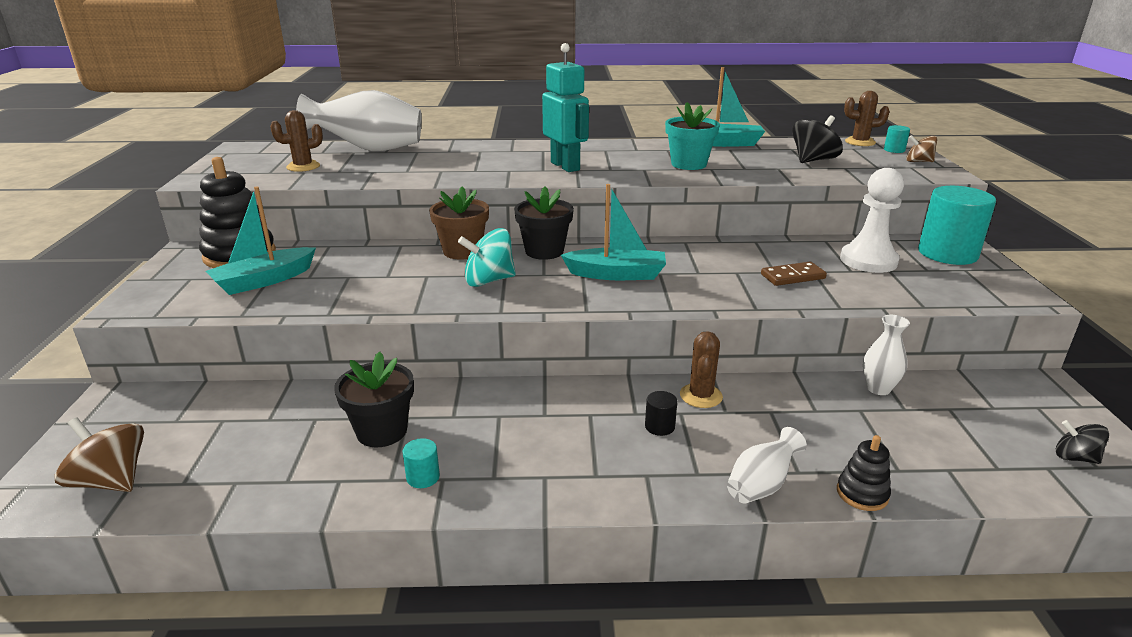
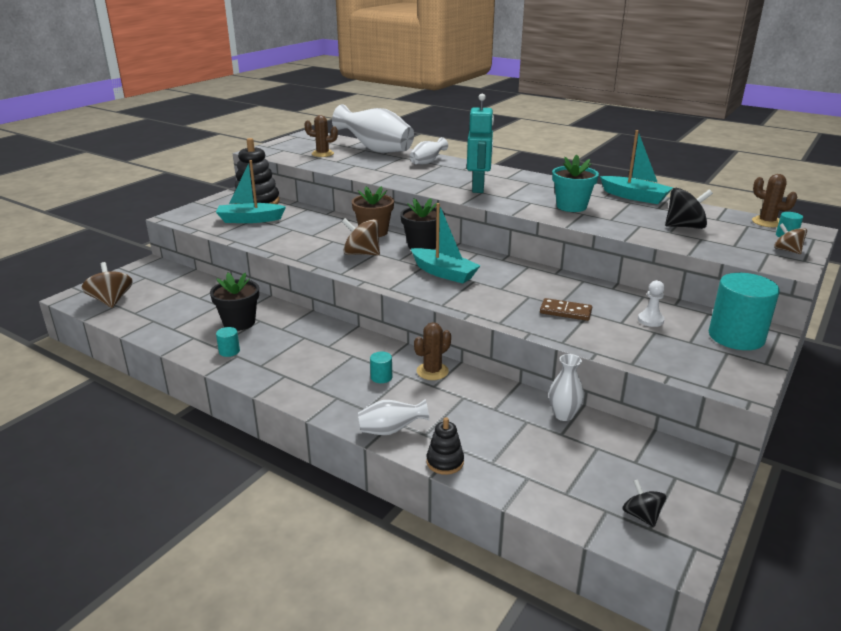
camera: 35 degrees right, 0 degrees up
(458, 151) = (427, 162): none -> white vase
(489, 281) = (361, 254): turquoise spinning top -> brown spinning top
(659, 426) = (381, 377): black cylinder -> turquoise cylinder
(868, 260) = (650, 320): white pawn -> white pawn, size x0.51

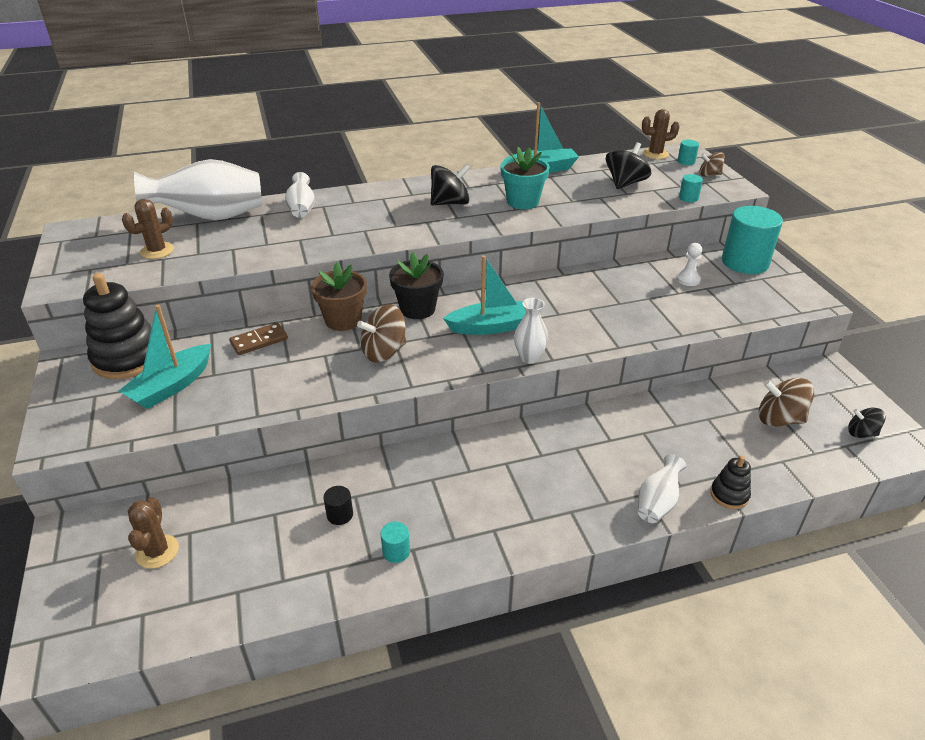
camera: 50 degrees left, 10 degrees up
(111, 301) = (122, 615): brown spinning top -> brown spinning top (779, 419)
(239, 322) = (340, 515): black flower pot -> black cylinder
(381, 377) = (564, 464): turquoise cylinder -> turquoise cylinder (688, 198)
(432, 371) = (586, 428): brown cactus -> brown cactus (157, 551)
(478, 188) = (414, 218): turquoise robot -> none
(519, 190) = (450, 203): none -> black spinning top
(563, 415) = (715, 395): white vase -> white vase (529, 358)
(565, 312) = (635, 306): brown domino -> brown domino (259, 341)

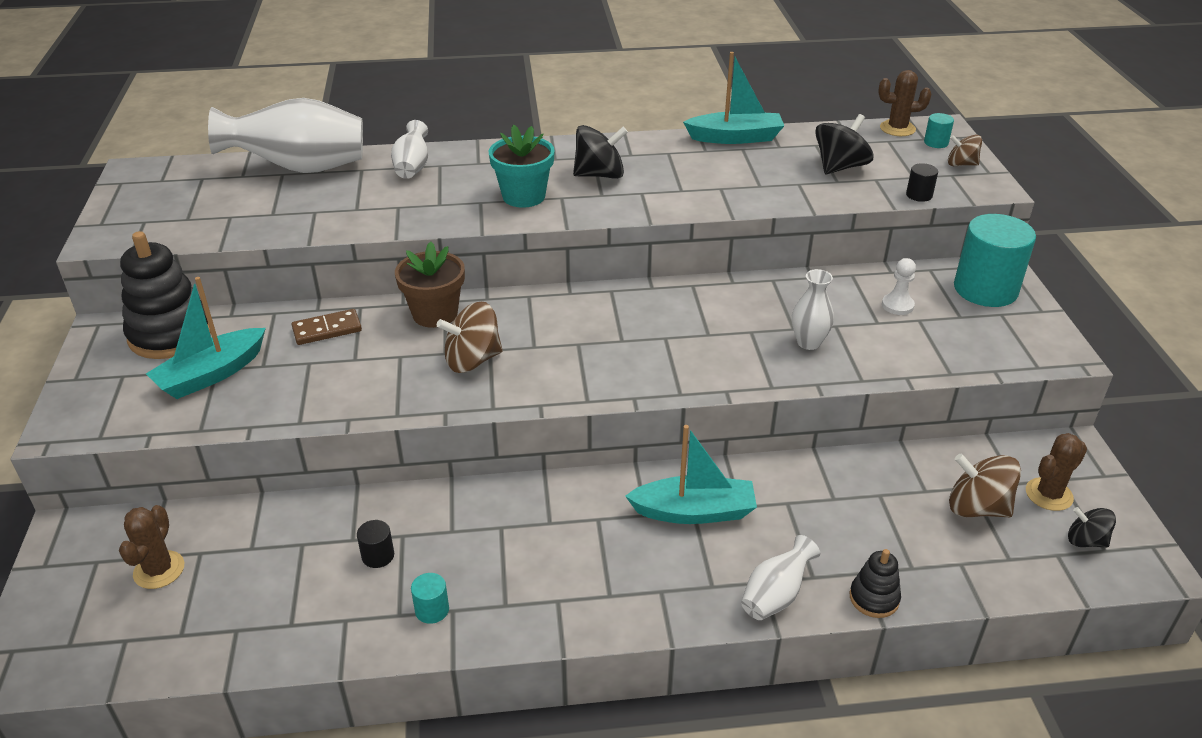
camera: 10 degrees right, 0 degrees up
(157, 251) = (226, 206): brown cactus -> brown cactus (1049, 494)
(417, 309) = (531, 309): black flower pot -> none
(491, 327) = (616, 342): turquoise boat -> turquoise boat (694, 512)
(523, 202) = (694, 181): turquoise flower pot -> turquoise flower pot (524, 196)
(529, 358) = (651, 388): white vase -> white vase (808, 342)
(688, 198) = (919, 195): turquoise cylinder -> black cylinder

